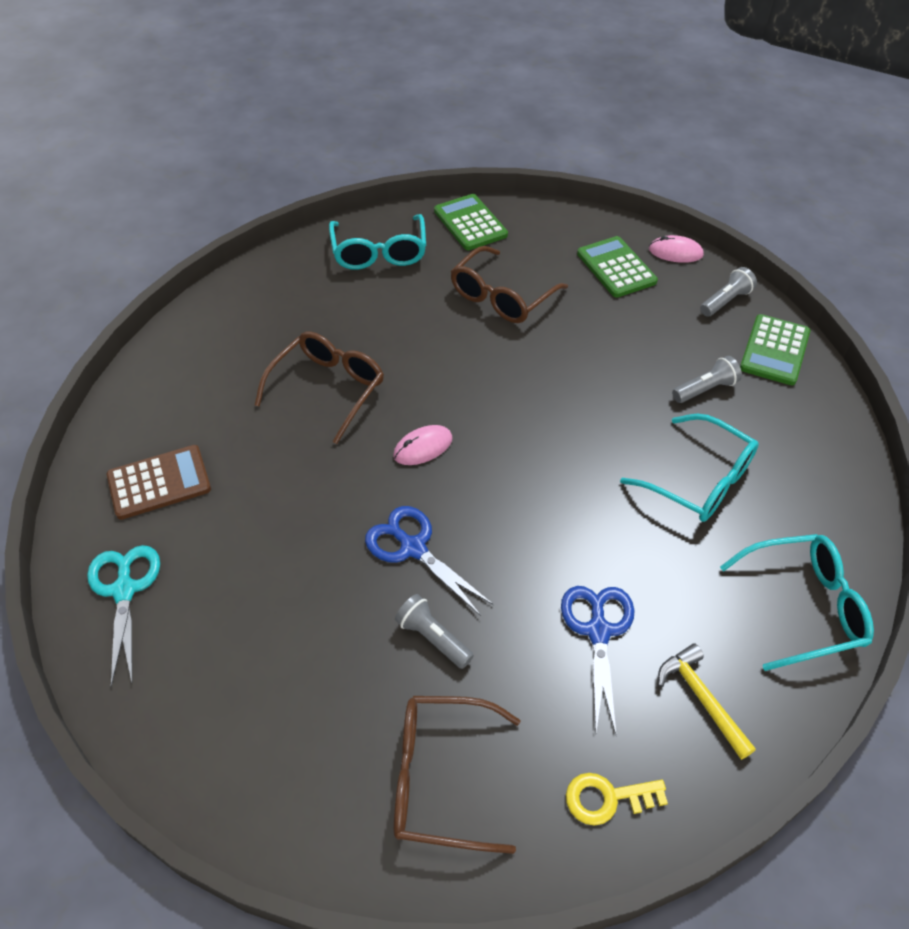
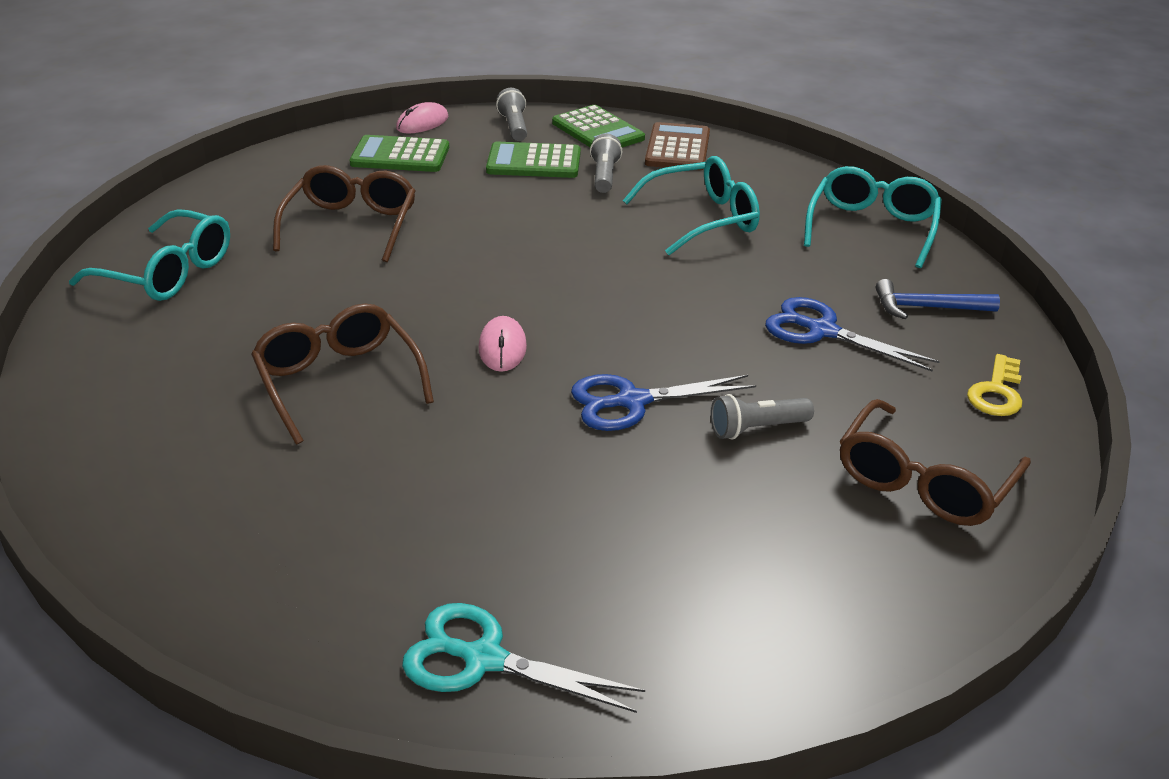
camera: 60 degrees left, 15 degrees down
(159, 483) = (330, 571): brown calculator -> brown calculator (677, 148)
(470, 223) = (214, 203): green calculator -> green calculator (534, 162)
(502, 296) = (351, 226): brown glasses -> brown glasses turned 150 degrees counterclockwise
(701, 698) = (927, 307): yellow hammer -> blue hammer

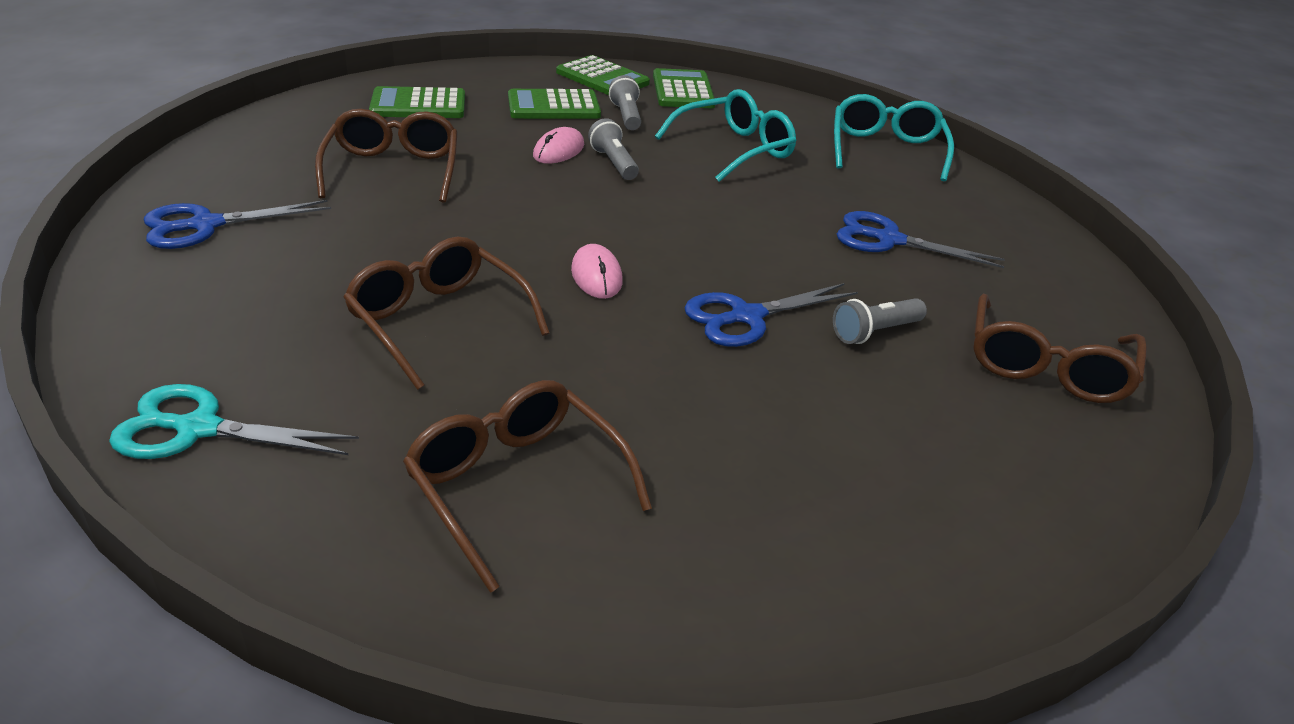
camera: 15 degrees left, 0 degrees up
(167, 272) = (205, 225): turquoise glasses -> blue scissors
(350, 541) = (517, 487): none -> brown glasses
(422, 123) = (429, 75): pink mouse -> pink mouse (559, 150)
(483, 659) = (715, 597): turquoise scissors -> turquoise scissors (198, 429)
(514, 127) = (521, 76): grey flashlight -> grey flashlight (614, 163)
(677, 148) = (683, 90): brown calculator -> green calculator
(927, 307) = (968, 214): blue hammer -> none
(996, 392) = (1064, 282): yellow key -> none

